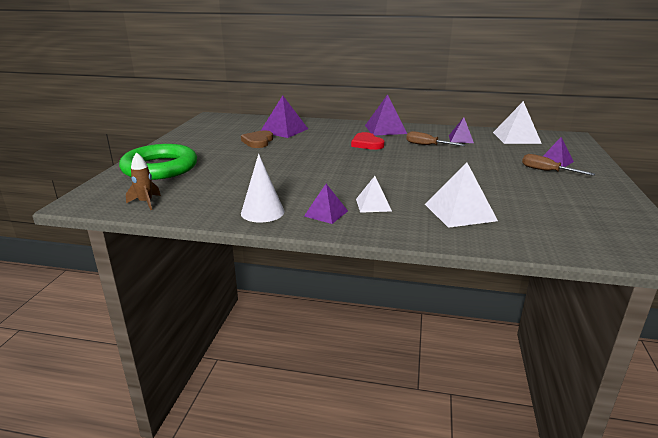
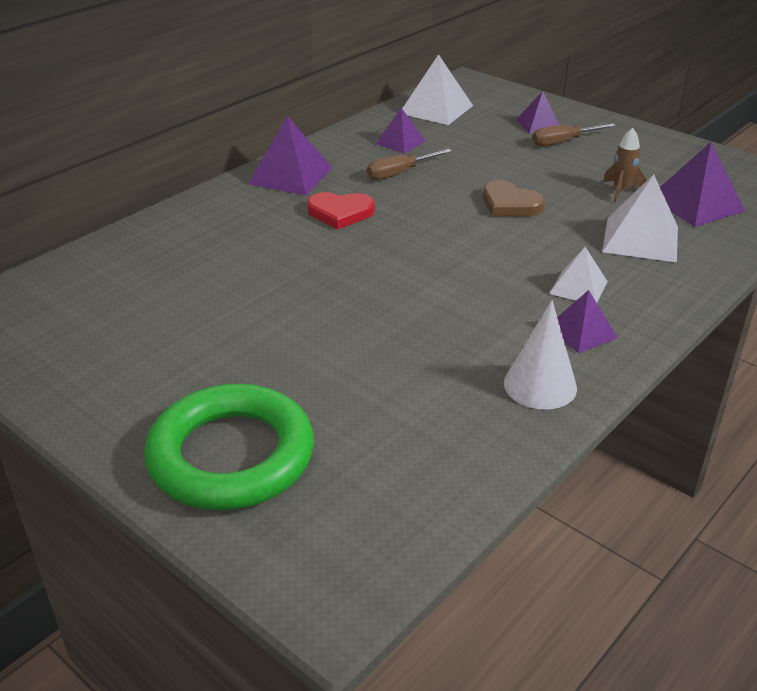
camera: 60 degrees left, 10 degrees up
(146, 202) = (406, 505): brown rocket -> brown rocket (621, 191)
(258, 141) = (206, 306): brown heart -> brown heart (510, 204)
(284, 130) = (175, 262): purple pyramid -> purple pyramid (696, 204)

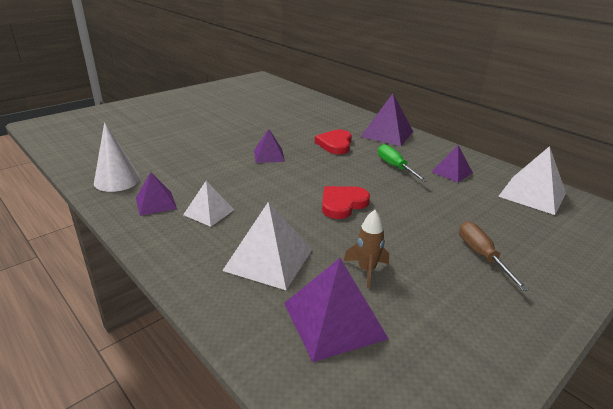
camera: 95 degrees right, 5 degrees down
(231, 456) = (135, 113): green ring -> none
(399, 173) = (395, 167): brown screwdriver -> green screwdriver
(510, 204) = (342, 204): brown heart -> red heart
(538, 125) = (523, 247): purple pyramid -> purple pyramid (269, 155)

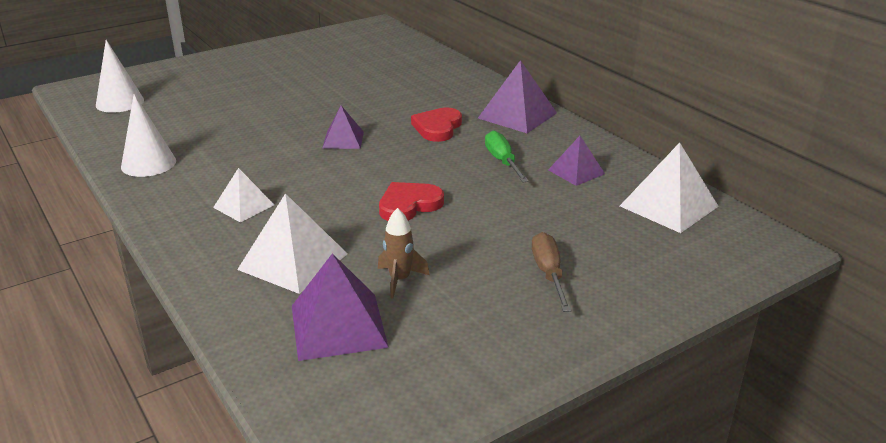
camera: 10 degrees right, 0 degrees up
(82, 133) = (120, 102): none -> white cone
(156, 203) = (186, 192): purple pyramid -> none

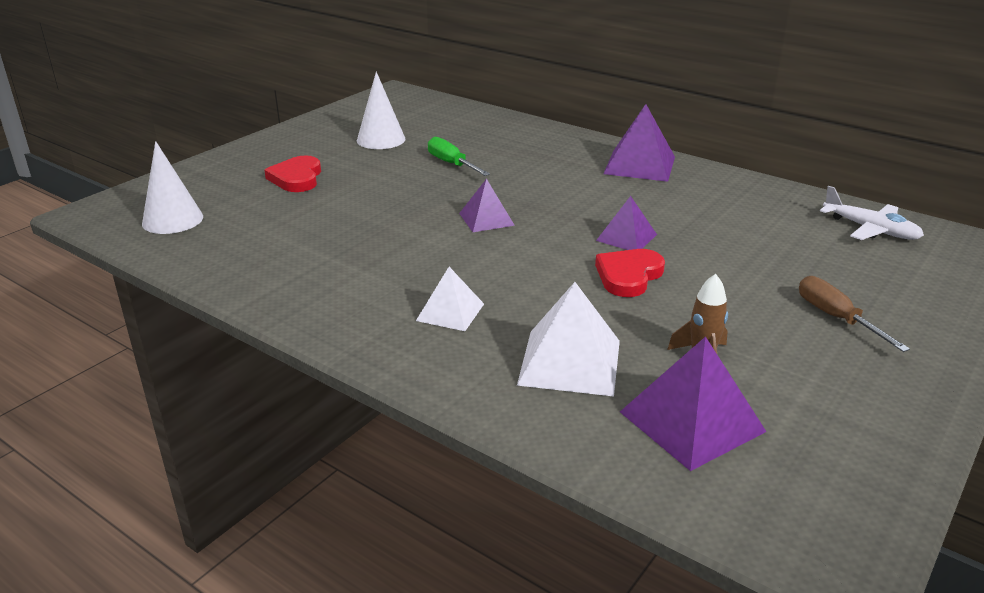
camera: 20 degrees left, 0 degrees up
(148, 163) = (284, 285): white cone -> white cone (381, 139)
(437, 127) = (573, 190): red heart -> red heart (296, 178)
(502, 161) = (674, 213): green screwdriver -> green screwdriver (451, 164)
(576, 172) = (754, 211): purple pyramid -> purple pyramid (626, 237)
(669, 206) = (870, 229): white pyramid -> white plane

